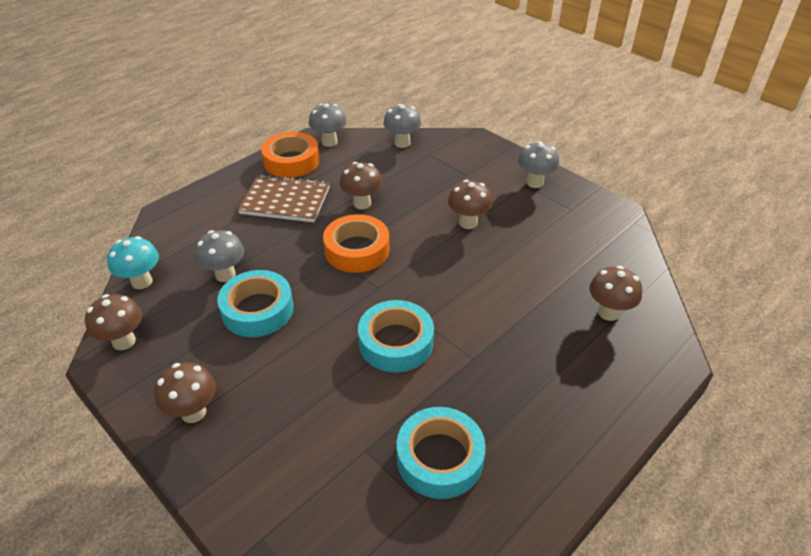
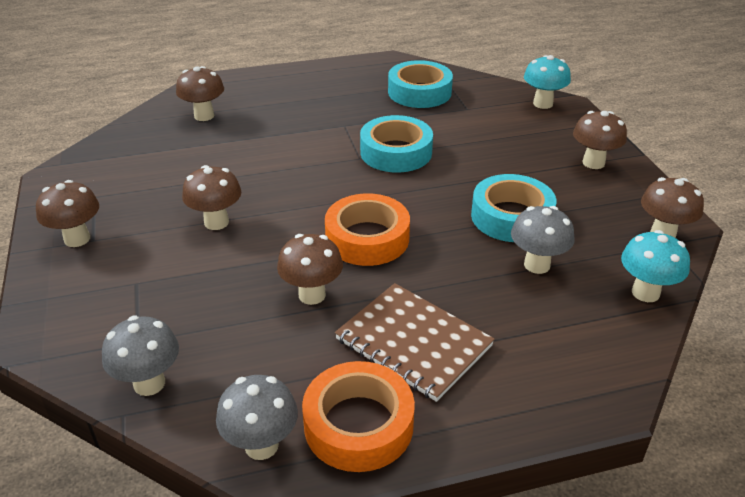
camera: 150 degrees left, 5 degrees down
(275, 508) = (543, 104): none -> turquoise mushroom
(534, 182) = (77, 239): grey mushroom -> brown mushroom

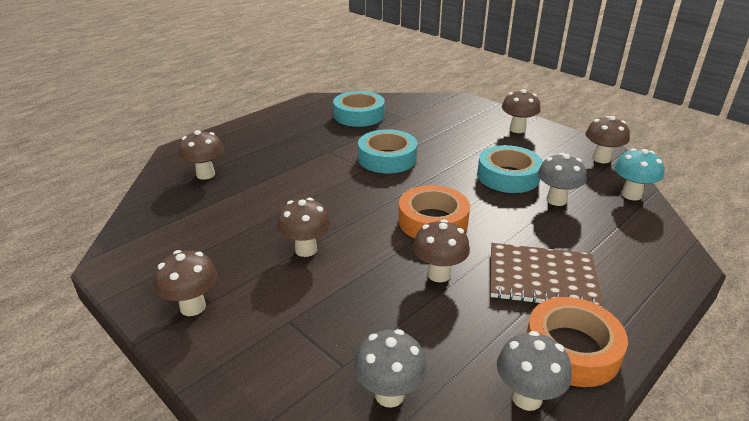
camera: 30 degrees left, 5 degrees down
(543, 104) = (447, 102): turquoise mushroom -> none

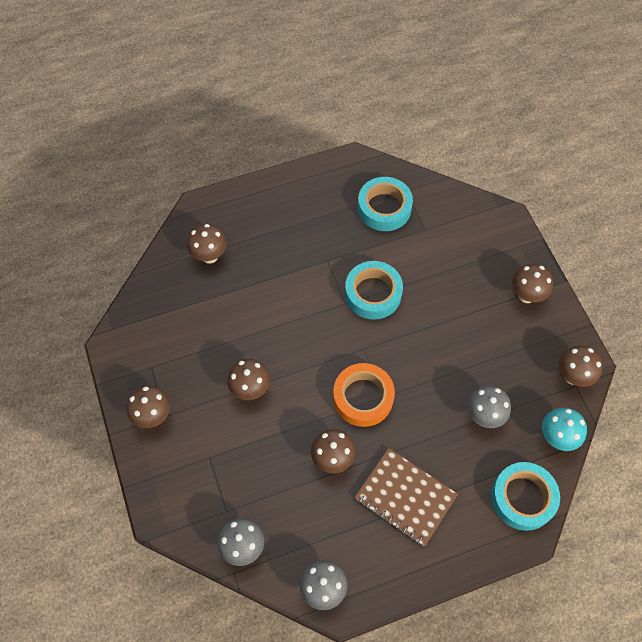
camera: 25 degrees right, 30 degrees up
(508, 176) = (465, 365): turquoise tape -> turquoise tape (522, 498)
(571, 349) = (378, 567): orange tape -> none

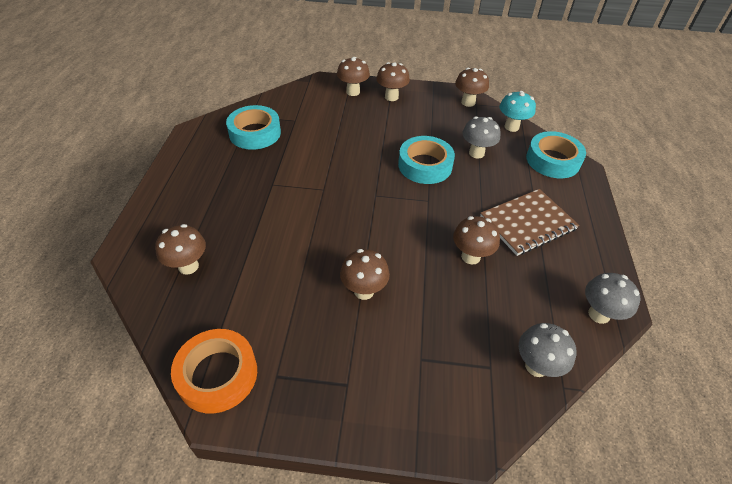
camera: 65 degrees left, 15 degrees down
(153, 416) = (340, 397): brown mushroom -> brown mushroom (353, 92)
(363, 397) = (422, 213): orange tape -> orange tape (218, 375)
(373, 294) = (328, 169): turquoise tape -> turquoise tape (425, 165)

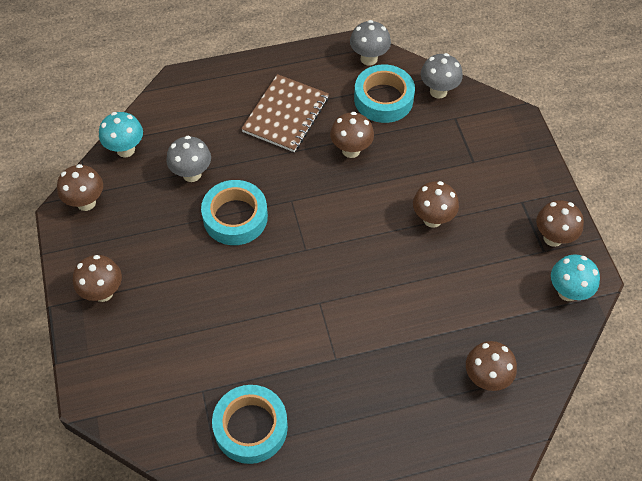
camera: 110 degrees left, 10 degrees up
(218, 375) = (567, 292): orange tape -> turquoise mushroom
(353, 92) = (106, 344): brown mushroom -> brown mushroom (553, 238)
(527, 223) = (286, 115): brown notebook -> brown notebook turned 75 degrees clockwise
(553, 160) = (176, 105): turquoise tape -> turquoise tape (383, 99)

